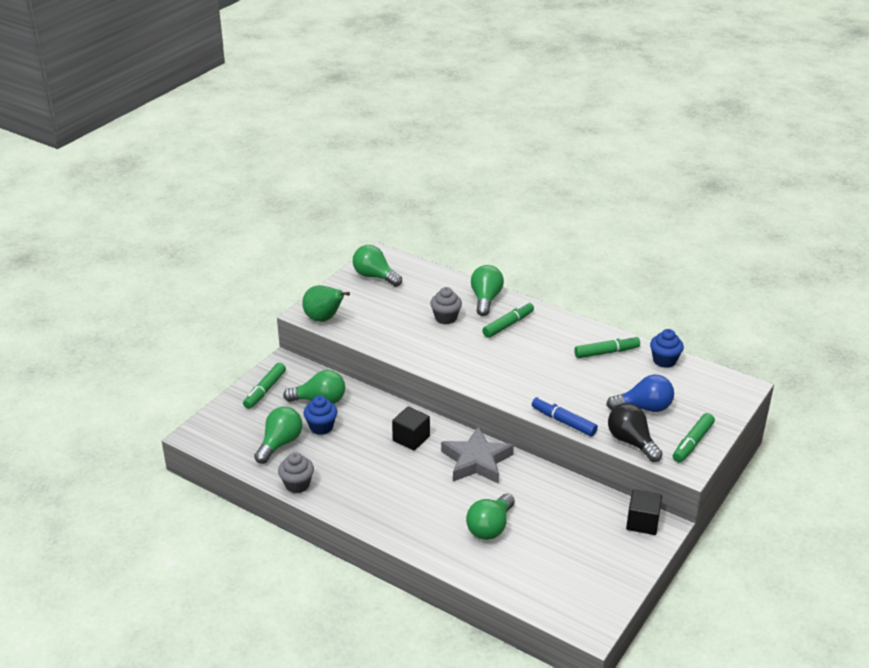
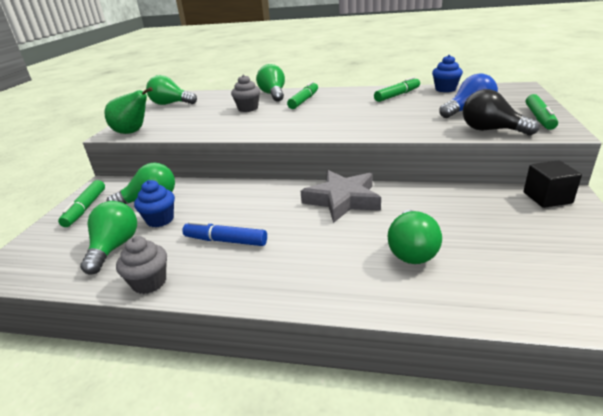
camera: 20 degrees left, 5 degrees down
(411, 438) = (263, 202): black cube -> none
(563, 421) = (415, 134): blue marker -> blue marker (225, 241)

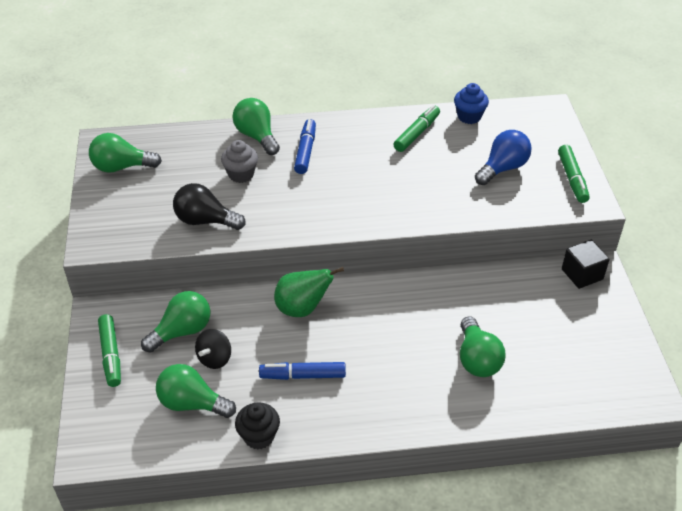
camera: 20 degrees left, 15 degrees up
(114, 248) = (192, 403): green light bulb -> green light bulb turned 60 degrees counterclockwise
(133, 132) = (119, 240): green pear -> green pear (302, 308)
(149, 282) = (259, 436): grey cupcake -> black cupcake
(160, 220) = (215, 358): blue cupcake -> black spinning top
(304, 101) = (306, 151): green marker -> blue marker
(343, 200) = (395, 302): grey star -> none
(491, 130) = (529, 205): black light bulb -> black light bulb (205, 221)

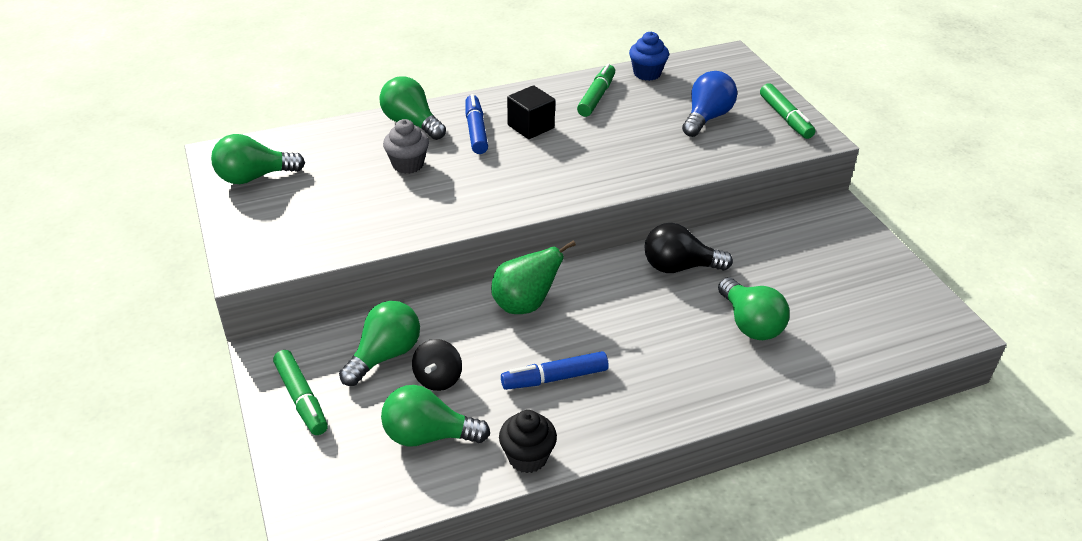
camera: 15 degrees left, 5 degrees down
(205, 221) = (383, 219): black light bulb -> black light bulb (679, 267)
(582, 274) = (824, 218): black cube -> black cube (531, 127)

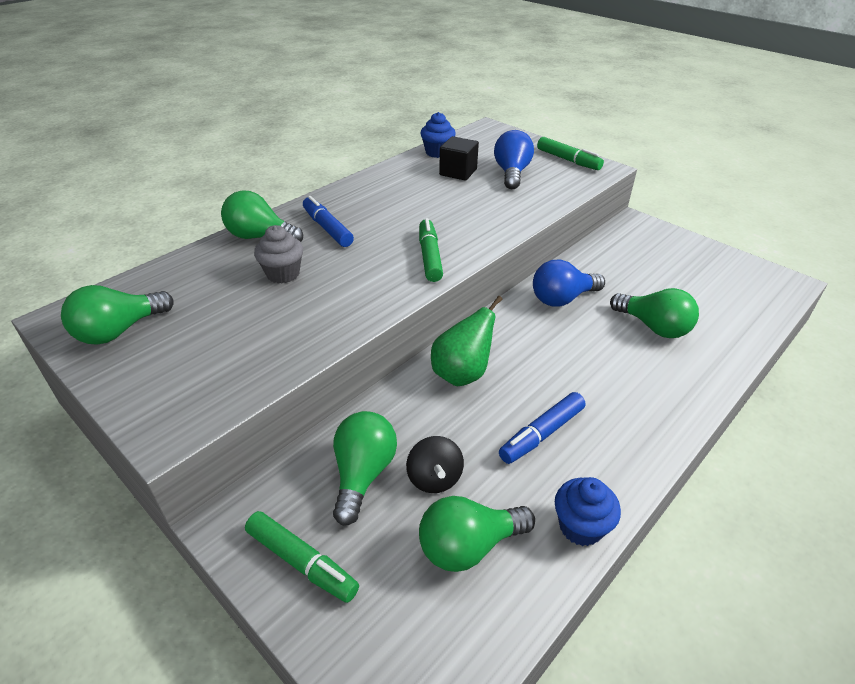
camera: 25 degrees left, 0 degrees up
(527, 457) = (580, 526): black cupcake -> blue cupcake
(531, 127) = (375, 213): black cube -> black cube (458, 172)
(596, 97) = (412, 178): green marker -> green marker (430, 256)
(679, 267) = (562, 299): black light bulb -> blue light bulb

